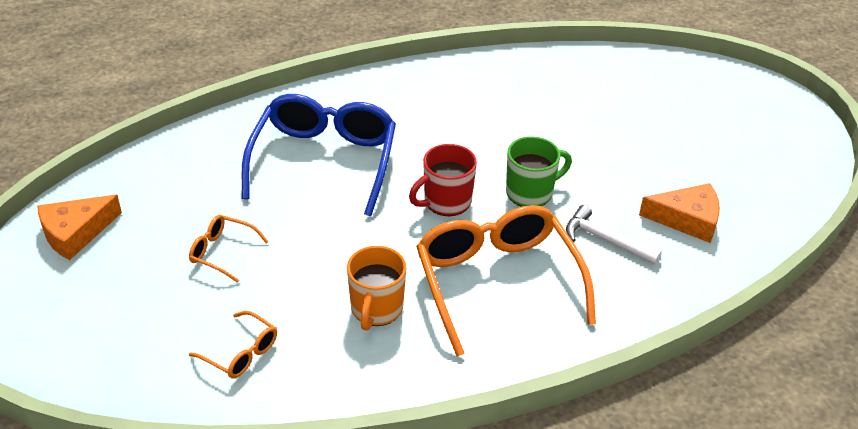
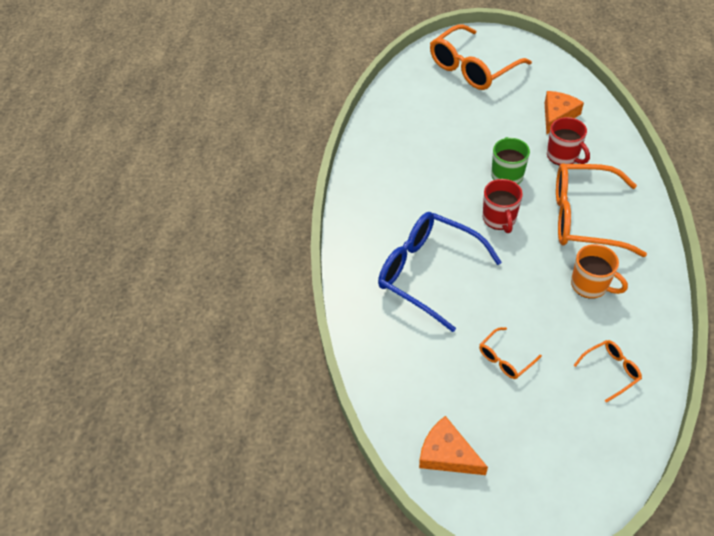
camera: 60 degrees left, 10 degrees up
(75, 233) = (447, 454): orange cheese -> orange cheese turned 135 degrees clockwise
(606, 240) = (563, 156): white hammer -> red mug
(719, 118) = (472, 68): none -> orange glasses

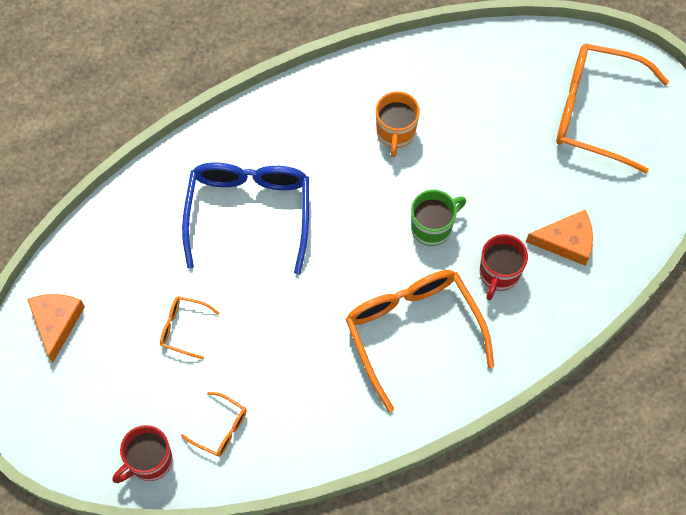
camera: 55 degrees right, 15 degrees up
(499, 219) = (361, 247): red mug -> red mug (149, 461)
(590, 285) = (319, 372): orange mug -> orange mug (395, 133)

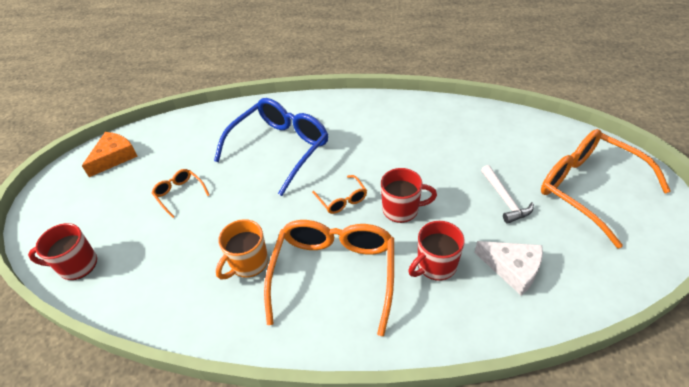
camera: 35 degrees right, 20 degrees down
(221, 428) = (141, 269): orange glasses -> orange glasses (342, 200)
(395, 133) = (414, 143): orange mug -> orange mug (248, 263)
(432, 227) = (402, 209): green mug -> red mug
(524, 164) = (504, 199): none -> white hammer
(566, 241) = (512, 268): orange cheese -> white cheese

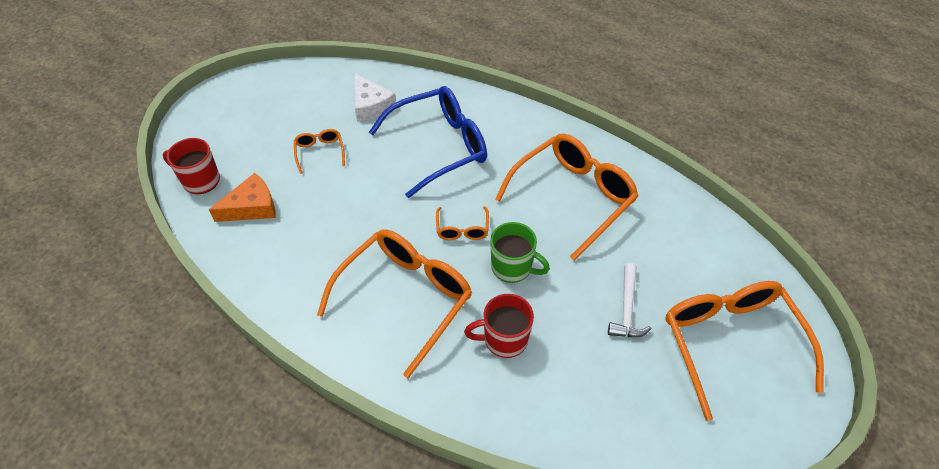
camera: 25 degrees right, 5 degrees up
(114, 157) = (285, 88): orange cheese -> orange cheese (252, 207)
(248, 263) = (337, 250): orange mug -> none
(402, 209) = (513, 267): red mug -> green mug
(407, 141) = (573, 197): none -> orange glasses
(512, 268) = (577, 382): white cheese -> white cheese (370, 105)

